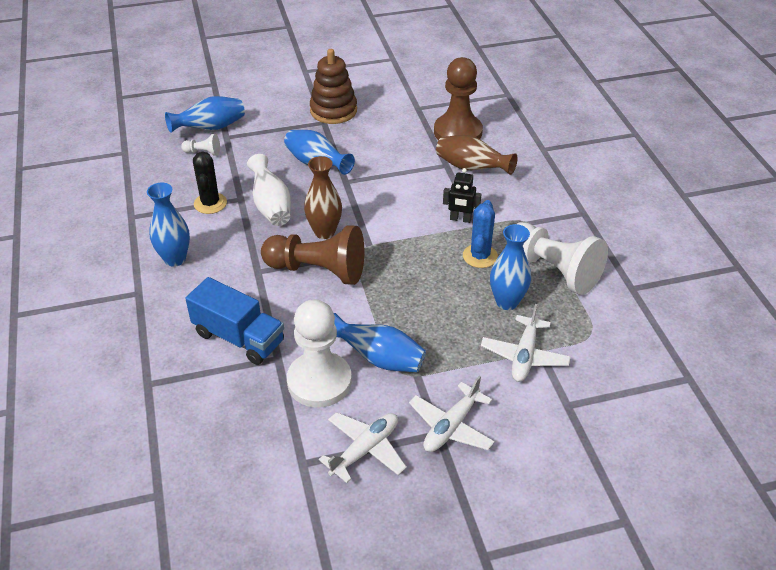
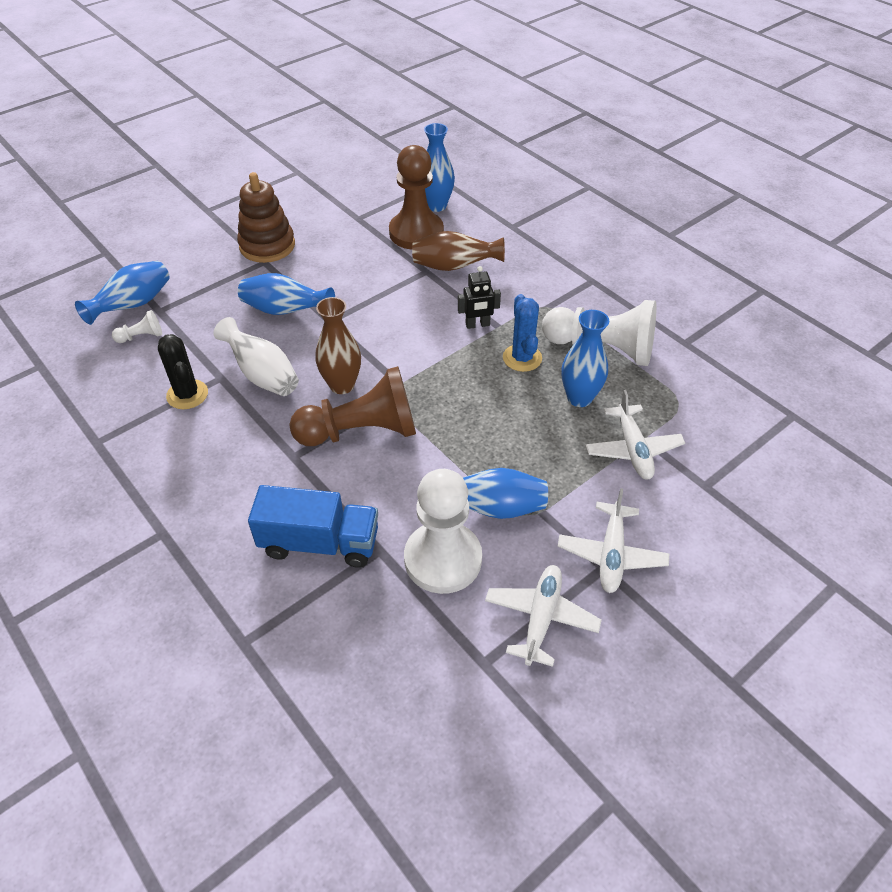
camera: 25 degrees left, 5 degrees up
(175, 259) = (184, 475): blue vase -> blue vase (436, 206)

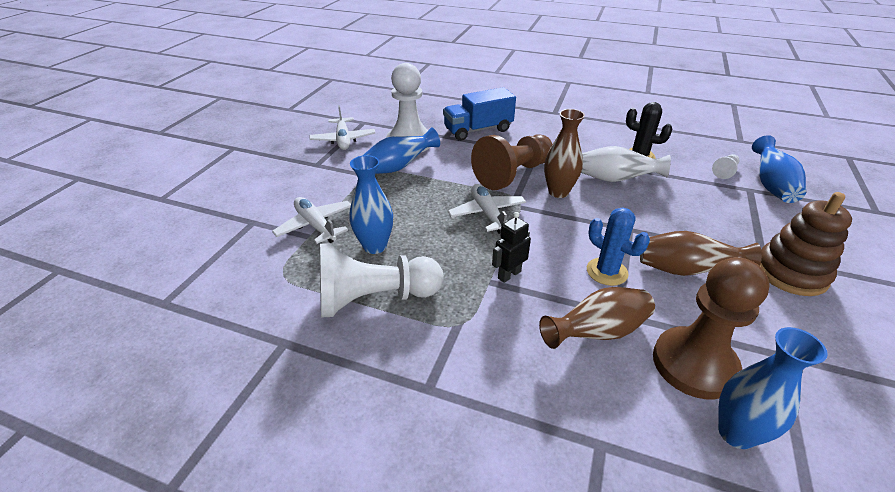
camera: 150 degrees right, 10 degrees down
(285, 311) = (672, 223): blue vase -> none
(337, 275) = (685, 270): none -> brown vase
(522, 358) = (444, 260): blue cactus -> blue cactus (607, 272)
(611, 554) = (313, 170): white plane -> white plane (487, 214)

